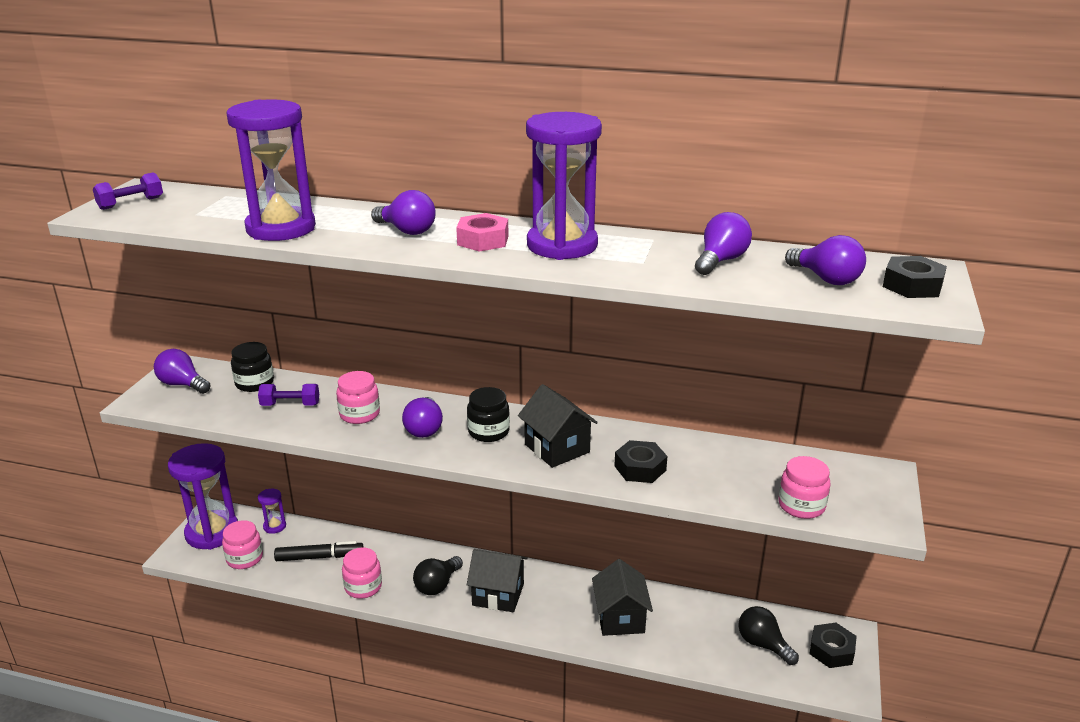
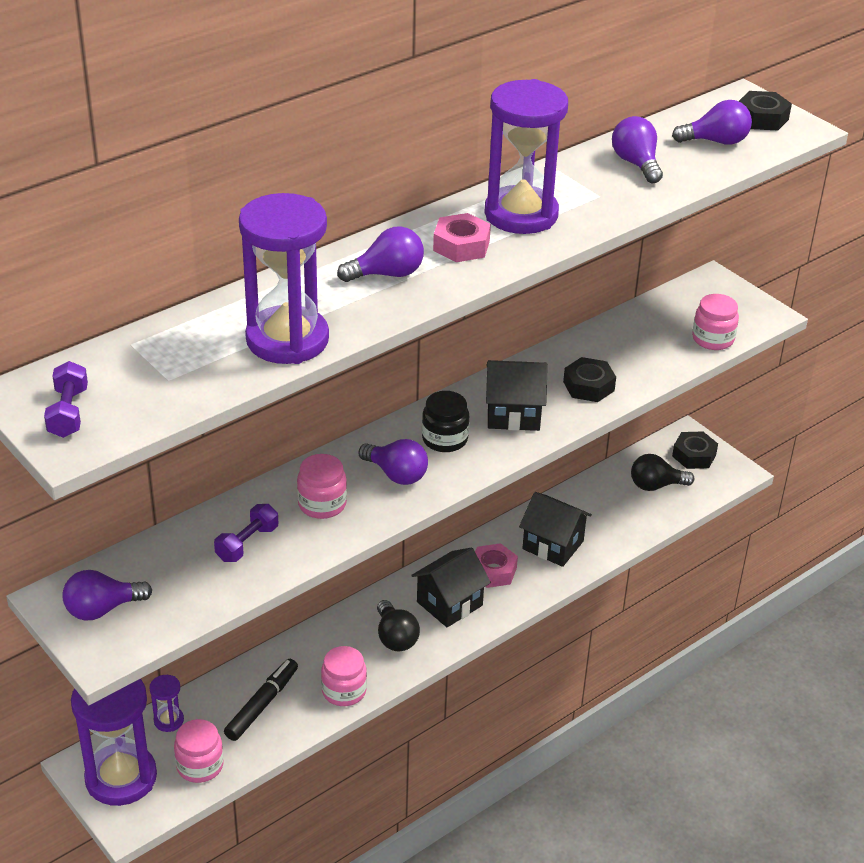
camera: 55 degrees left, 10 degrees up
(254, 383) = (167, 553): black jar -> none
(555, 600) = (493, 571): none -> pink nut

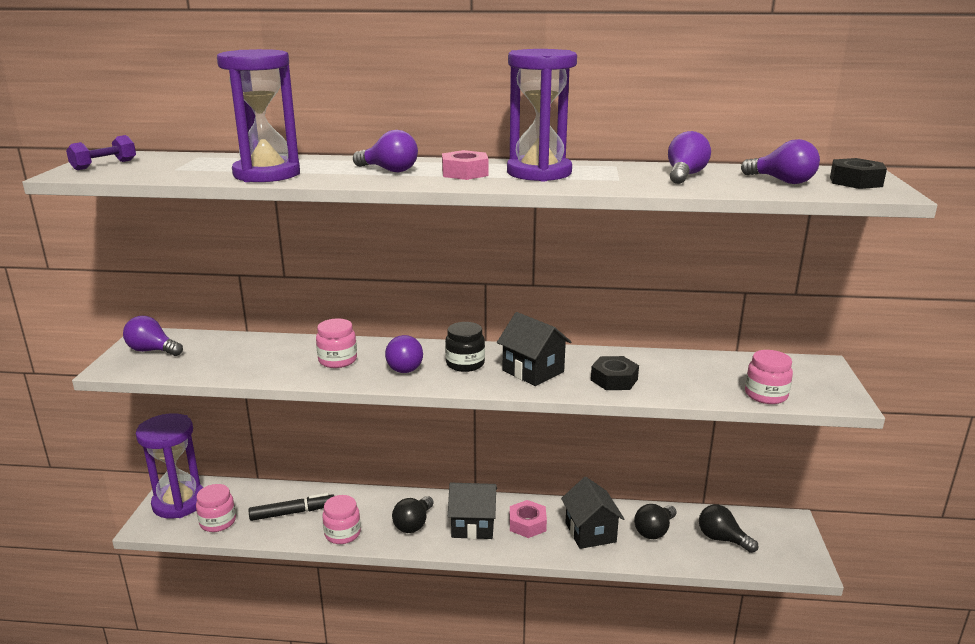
camera: 45 degrees right, 15 degrees down
(168, 720) = (241, 491): purple hourglass -> none
(247, 543) = (267, 358): purple dumbbell -> none
(599, 511) = (654, 531): none -> black light bulb
(694, 455) = (781, 537): black nut -> none

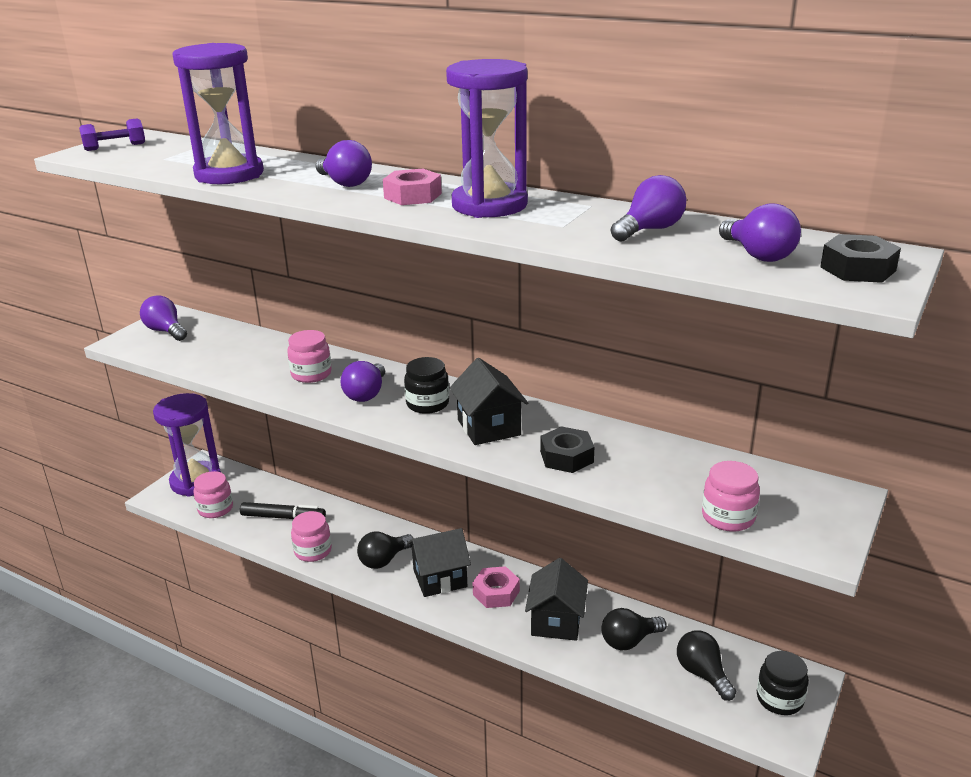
camera: 25 degrees right, 5 degrees up
(473, 525) = (440, 578): black house -> black house turned 45 degrees counterclockwise
(784, 540) = (779, 699): none -> black jar

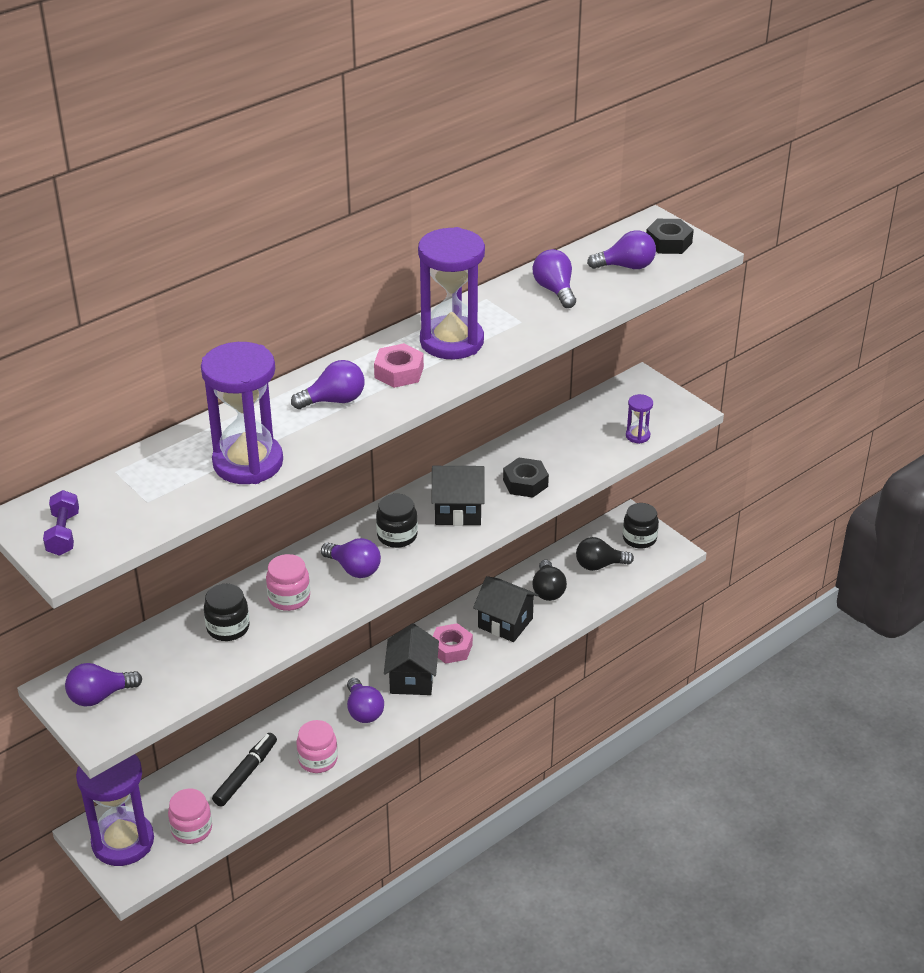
camera: 70 degrees left, 10 degrees up
(261, 358) = (228, 628): none -> black jar
(384, 560) = (363, 711): black light bulb -> purple light bulb
(728, 517) = (637, 436): pink jar -> purple hourglass

